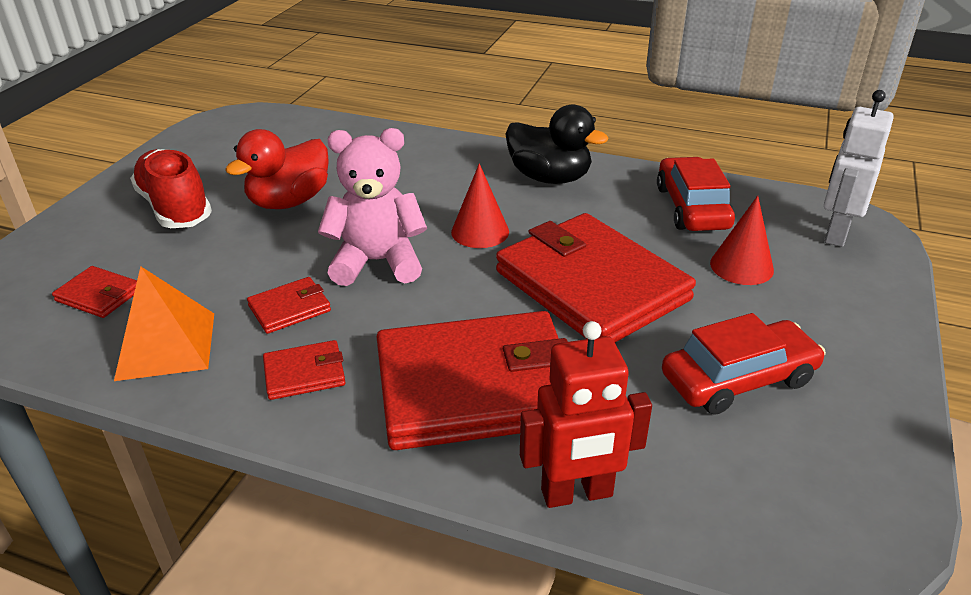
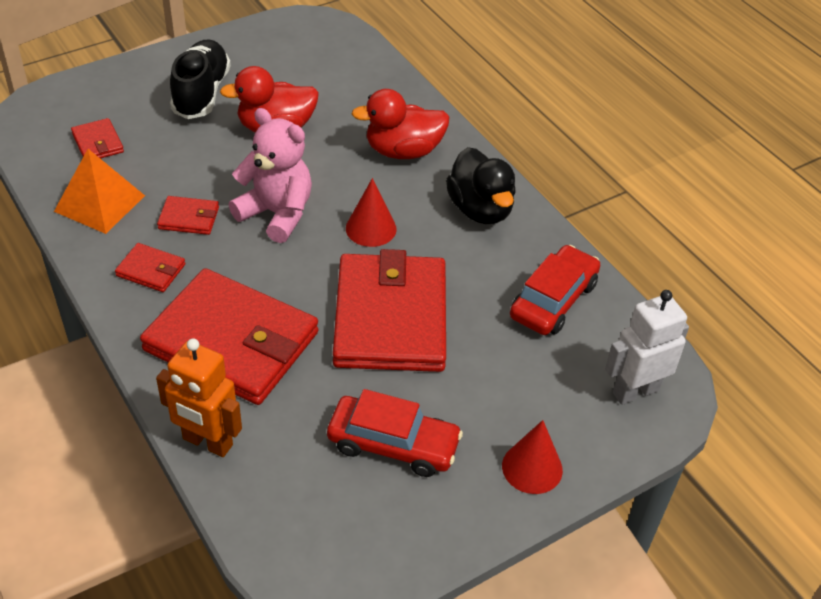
camera: 35 degrees right, 10 degrees up
(175, 208) = (201, 93): red shoe -> black shoe
(431, 169) = (403, 151): none -> red duck
(577, 494) = (207, 442): red robot -> orange robot
(741, 266) = (517, 370): red cone -> red cone (532, 468)

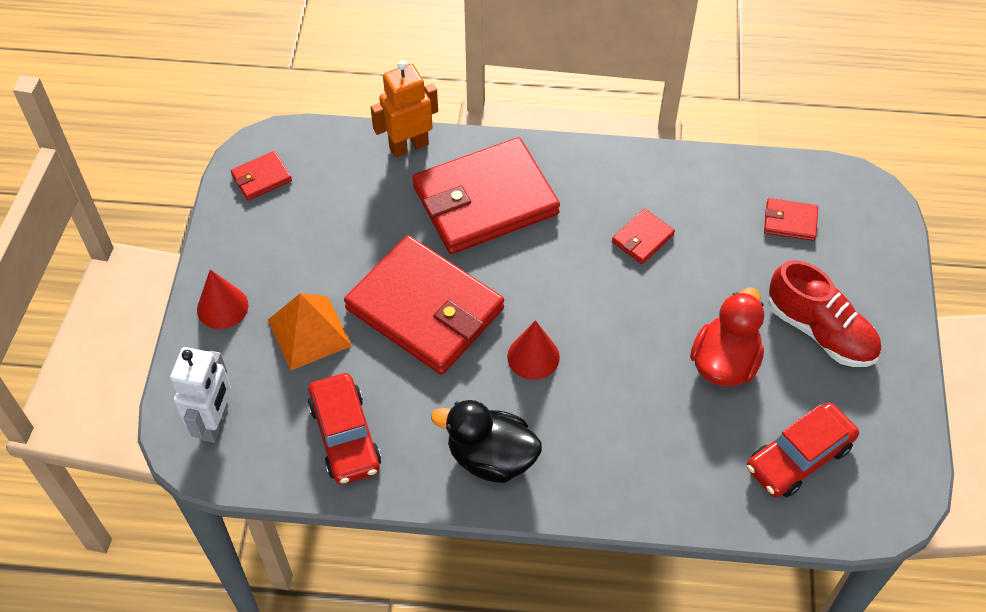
camera: 130 degrees right, 10 degrees up
(100, 203) = (704, 190): orange pyramid -> orange pyramid (309, 332)
(151, 270) = (598, 188): red wallet -> red wallet (261, 178)
(201, 93) = (820, 331): black shoe -> red shoe
(276, 214) = (603, 300): pink teddy bear -> none
(393, 444) = (315, 241): red car -> red car (799, 457)
(403, 151) = (617, 448): red duck -> none

